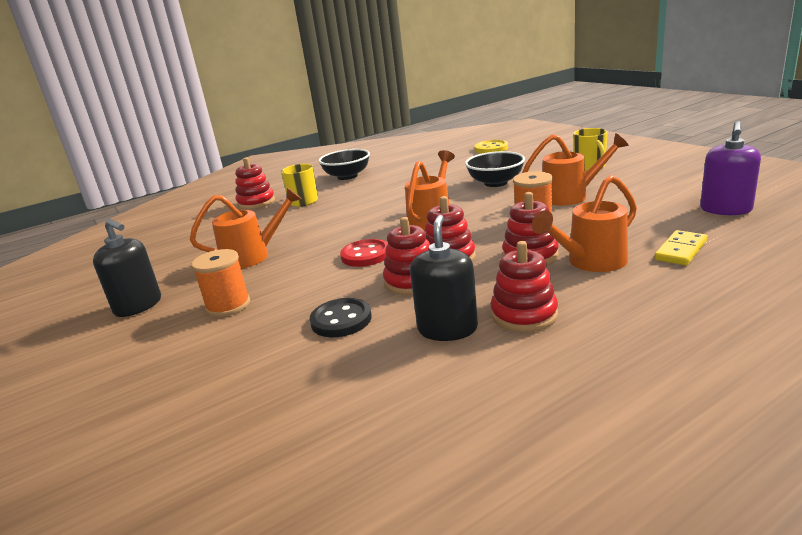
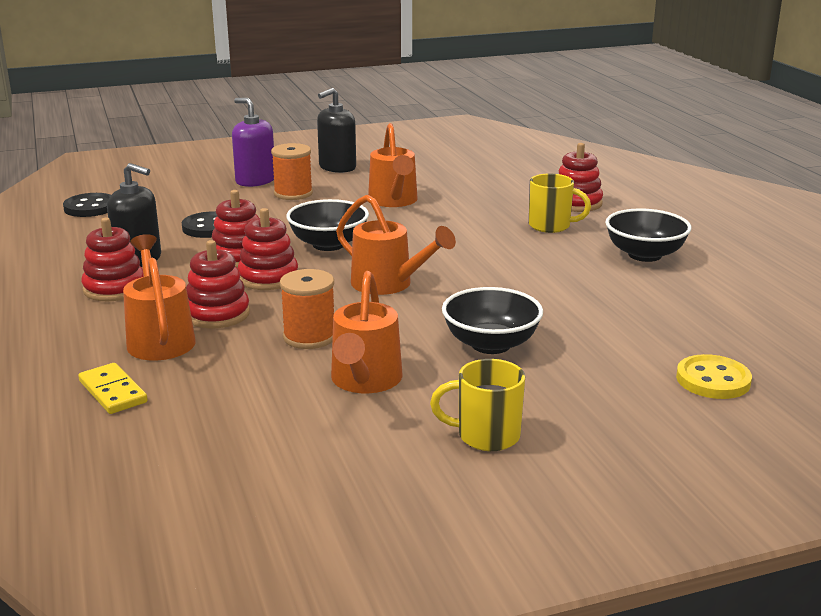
camera: 100 degrees right, 0 degrees up
(284, 440) = (90, 207): none -> black button
(365, 255) = (328, 244): red button -> black bowl
(725, 209) = (169, 471): purple soap dispenser -> purple soap dispenser (255, 181)

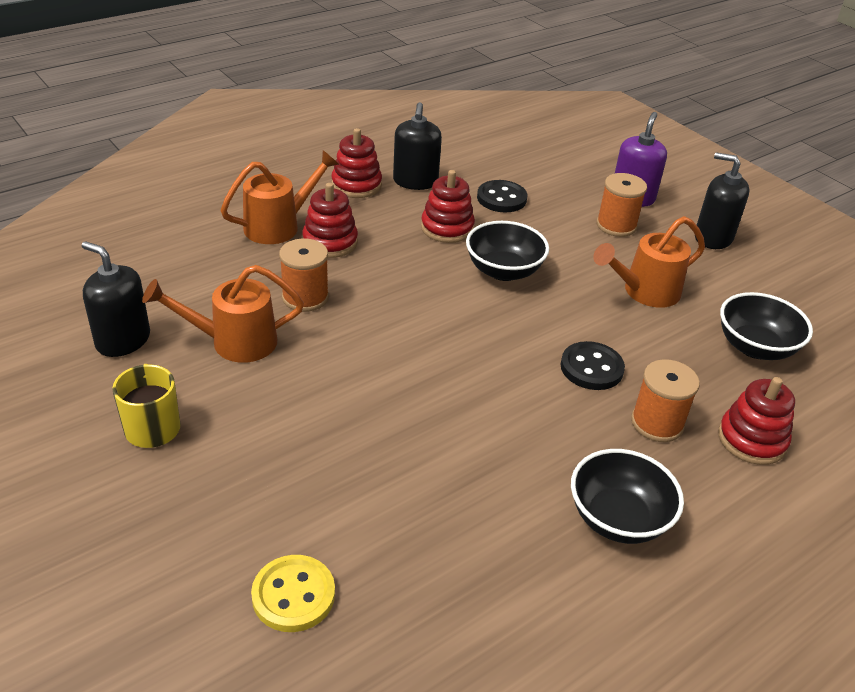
camera: 70 degrees right, 15 degrees up
(90, 207) = (506, 134): black button -> black button (591, 368)
(113, 392) = (192, 227): yellow domino -> none
(268, 278) = (411, 252): red stacking toy -> none
(323, 449) = (123, 340): none -> black soap dispenser
(389, 284) = (430, 324): orange watering can -> none
(491, 344) = (325, 409): black bowl -> black bowl (755, 347)
(551, 226) = (657, 423): yellow mug -> orange spool

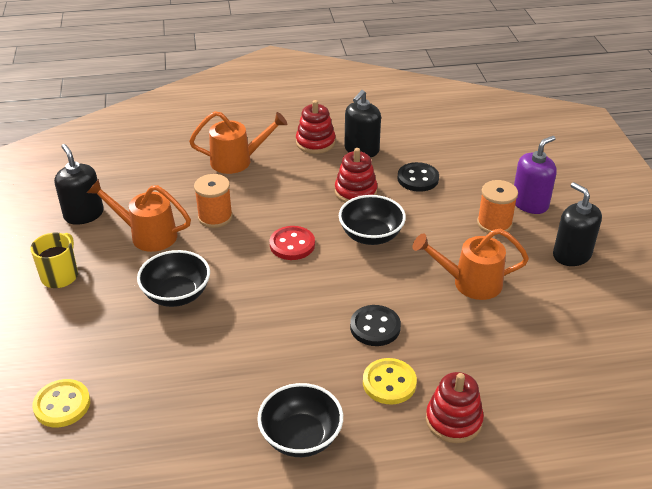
camera: 30 degrees right, 0 degrees up
(330, 242) = (262, 181): red stacking toy -> none
(424, 304) = (292, 245): none -> red button
(657, 423) = (389, 383): orange spool -> yellow button
(755, 347) = (524, 353): black bowl -> black bowl (177, 295)

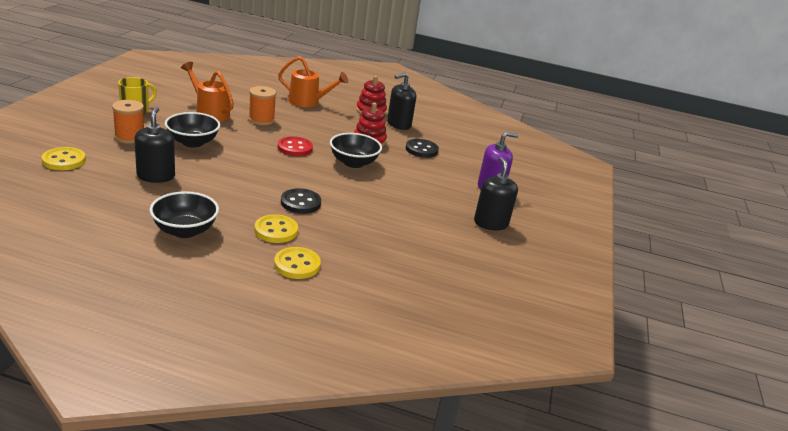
camera: 20 degrees right, 10 degrees down
(84, 214) = (183, 92): black soap dispenser -> black soap dispenser (156, 176)
(453, 420) = (297, 265): red stacking toy -> yellow button
(469, 283) = (395, 208): orange watering can -> none
(494, 223) = (450, 188): orange spool -> orange spool (130, 137)

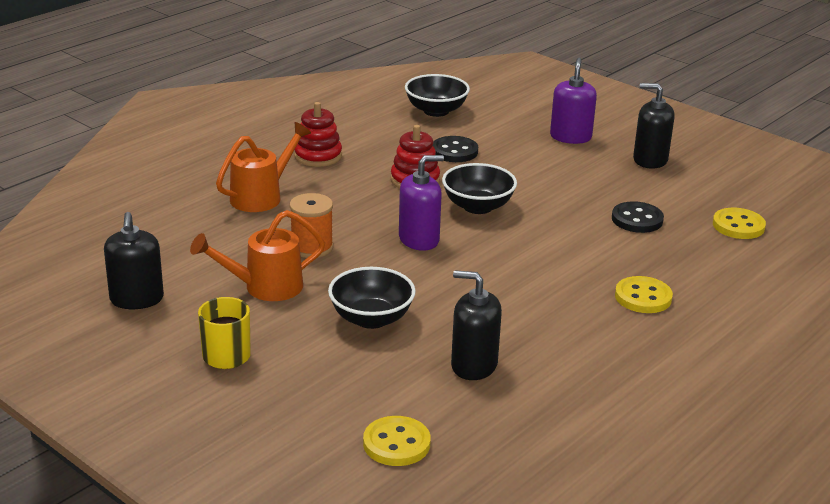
camera: 60 degrees left, 0 degrees up
(130, 137) = (331, 373): orange spool -> none
(185, 230) = (632, 362): black bowl -> black bowl (436, 111)
(295, 148) = (419, 239): red button -> purple soap dispenser
(297, 265) = (721, 298): yellow button -> yellow button (738, 226)
(300, 203) = (577, 267): black button -> black button (637, 219)
(398, 124) = (371, 147): black soap dispenser -> black soap dispenser (136, 299)

